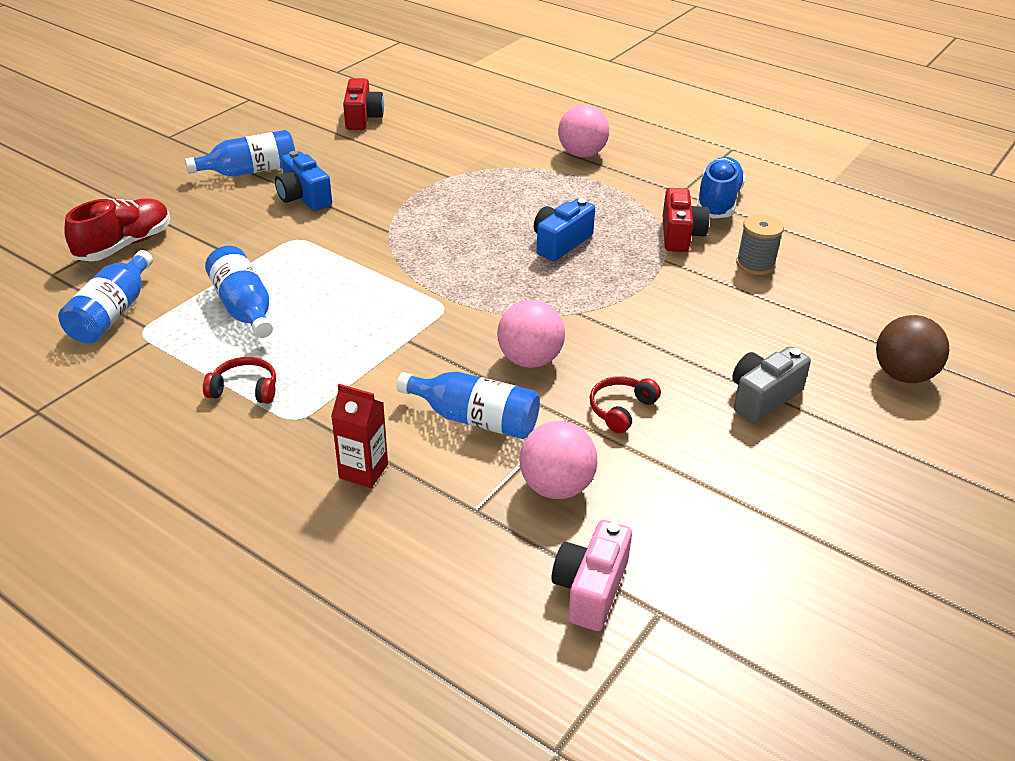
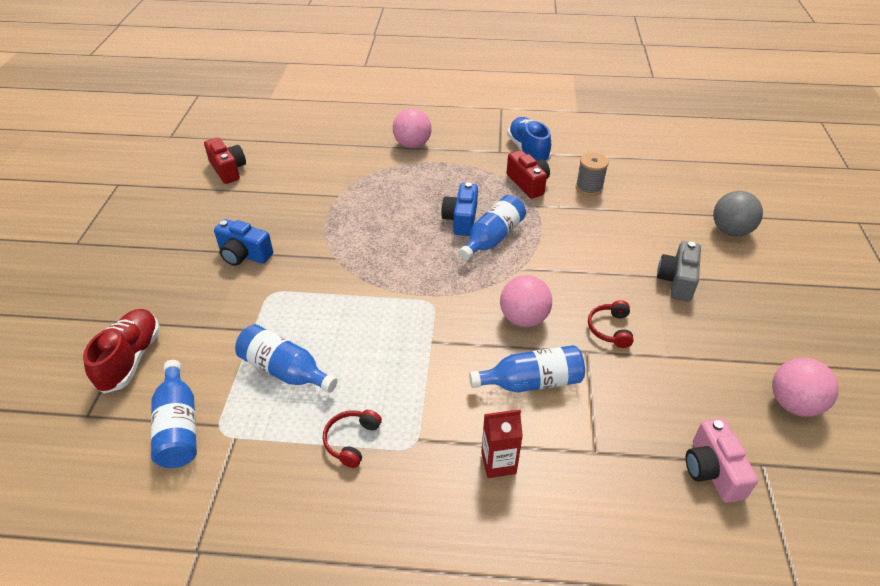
camera: 30 degrees left, 5 degrees up
(245, 389) = (351, 440): red headphones -> red headphones turned 45 degrees counterclockwise
(250, 171) = (178, 248): blue bottle -> blue bottle (492, 238)
(556, 487) = (626, 407): pink ball -> pink ball (793, 404)
(903, 375) = (730, 231): brown ball -> grey ball

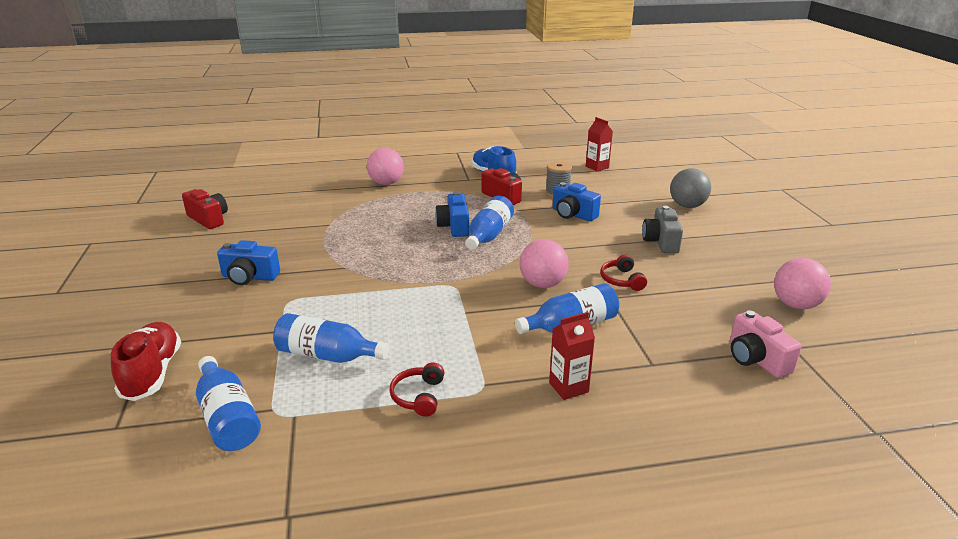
camera: 15 degrees left, 15 degrees down
(594, 223) = (573, 214): none -> blue camera
(649, 153) = (597, 167): none -> red carton

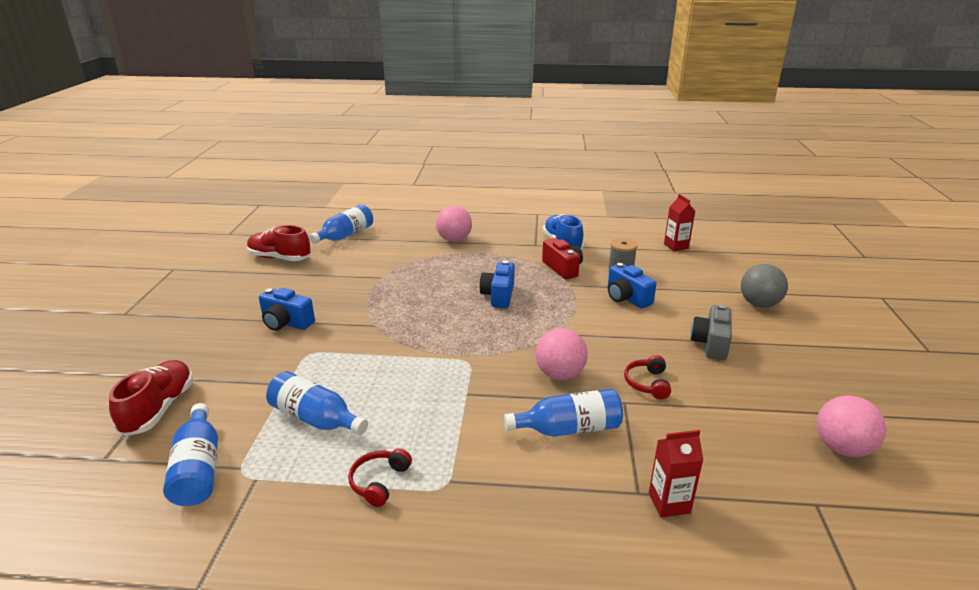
camera: 15 degrees right, 0 degrees up
(209, 219) = (280, 258): red camera -> red shoe
(489, 235) = (529, 310): blue bottle -> blue bottle (345, 236)
(568, 387) = (535, 503): red carton -> red carton (669, 503)
(756, 359) = (764, 510): pink camera -> none

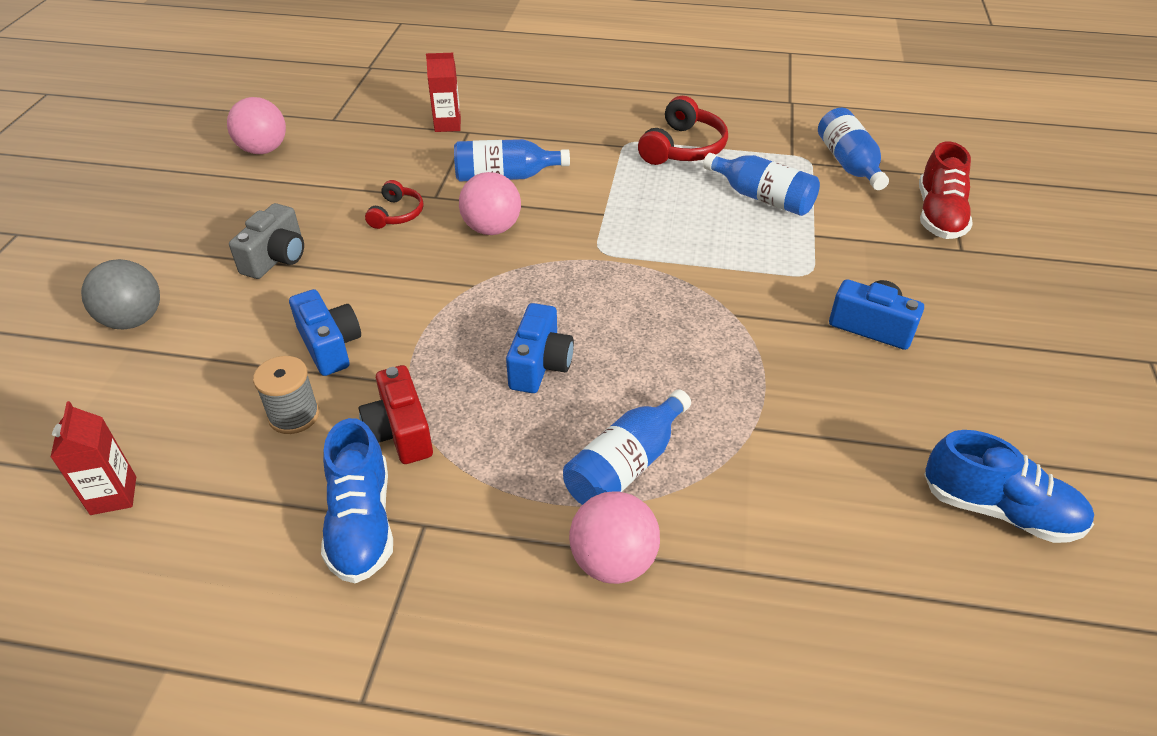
camera: 175 degrees left, 15 degrees up
(280, 258) = (999, 510): red shoe -> blue shoe
(345, 236) = (894, 605): blue bottle -> blue bottle (626, 465)
(379, 482) = (683, 148): red headphones -> red headphones, size x1.69

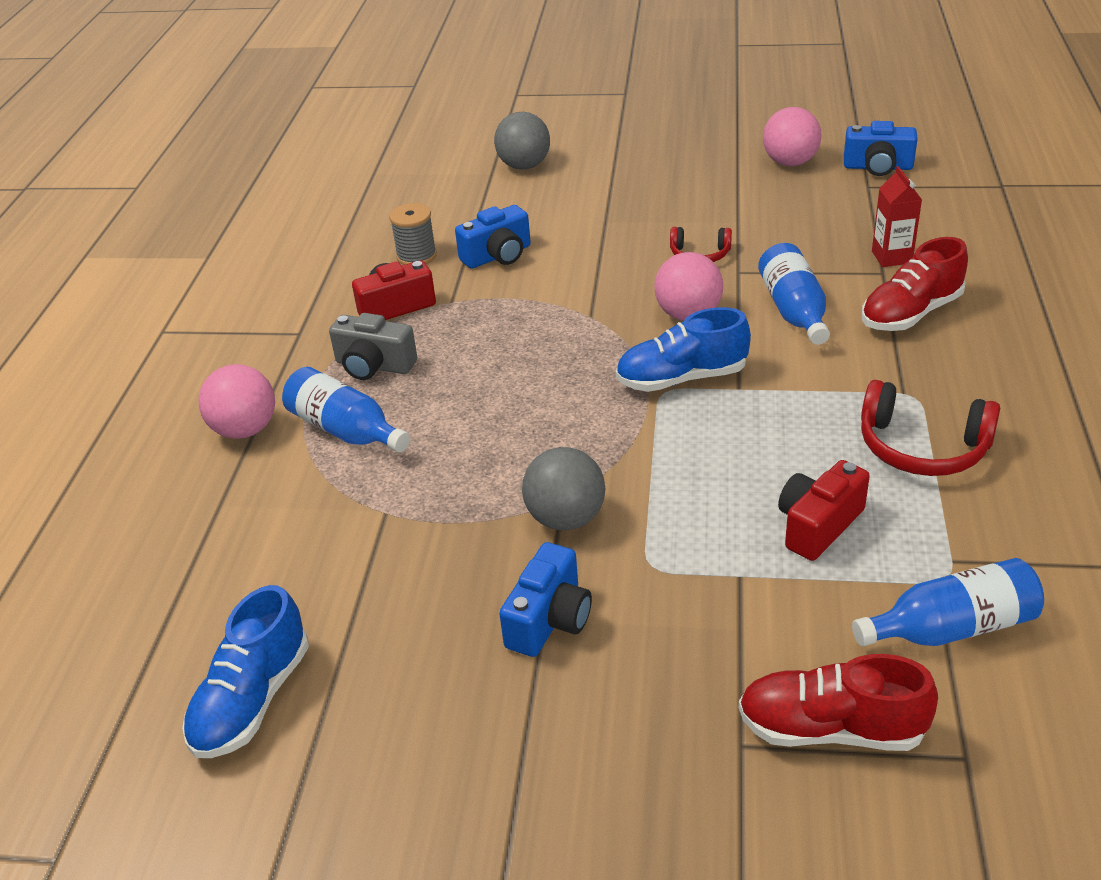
camera: 90 degrees right, 5 degrees down
(113, 495) = (345, 205): red carton -> none
(276, 258) = (614, 207): grey camera -> grey camera (374, 366)
(361, 523) = (305, 305): blue shoe -> blue shoe (681, 378)
(527, 129) = (911, 313): none -> red shoe
(540, 365) = (476, 369): blue camera -> blue camera (878, 167)
(759, 313) = (566, 518): none -> grey ball
(762, 197) = (818, 525): blue bottle -> red camera

